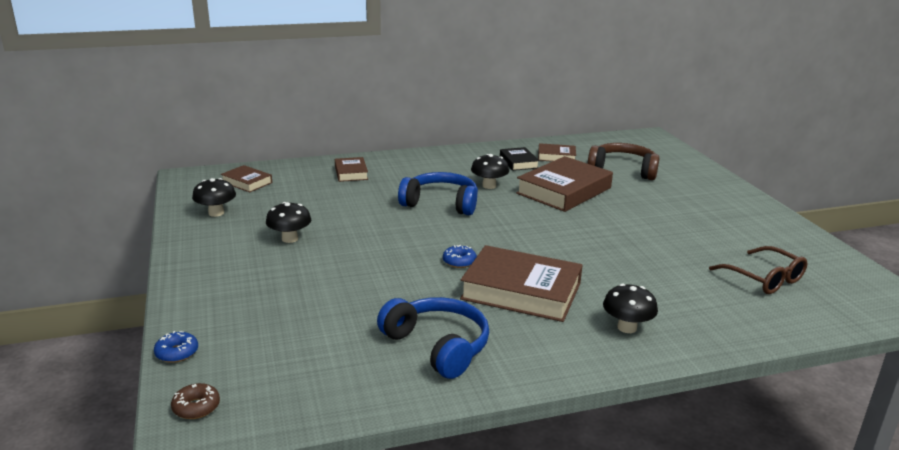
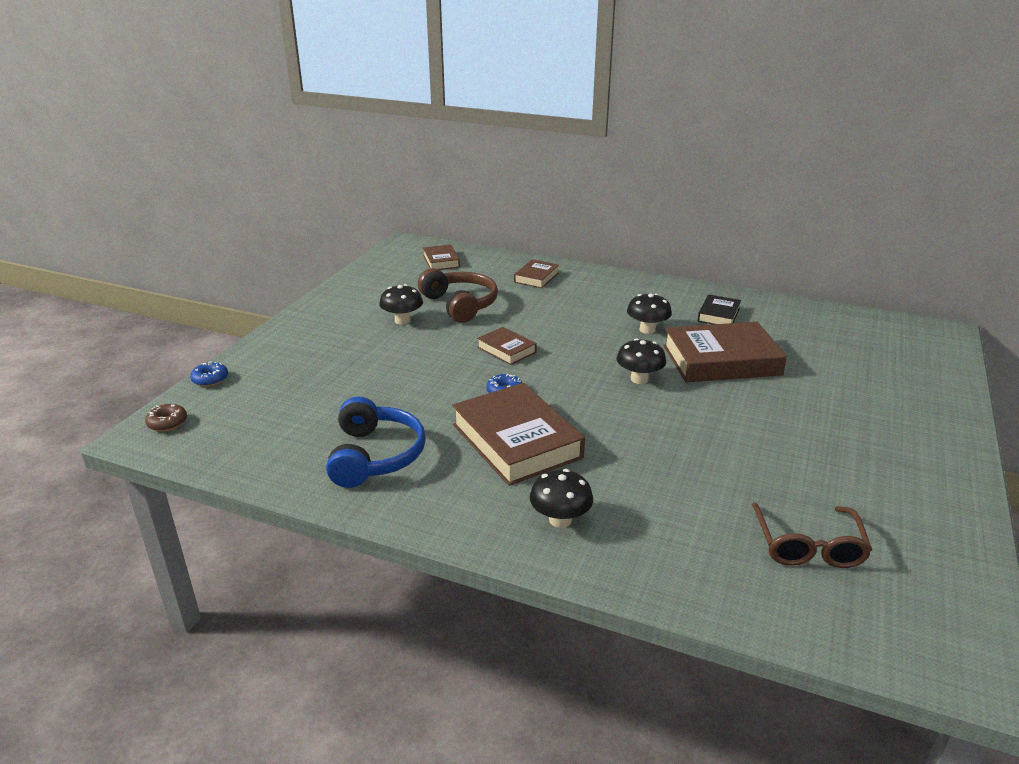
camera: 40 degrees right, 5 degrees up
(216, 213) = (382, 280): black mushroom -> black mushroom (639, 379)
(441, 203) = (572, 332): blue headphones -> none
(556, 156) = (773, 321): brown book -> brown book (506, 350)
(623, 170) = (833, 360): brown headphones -> brown headphones (460, 305)

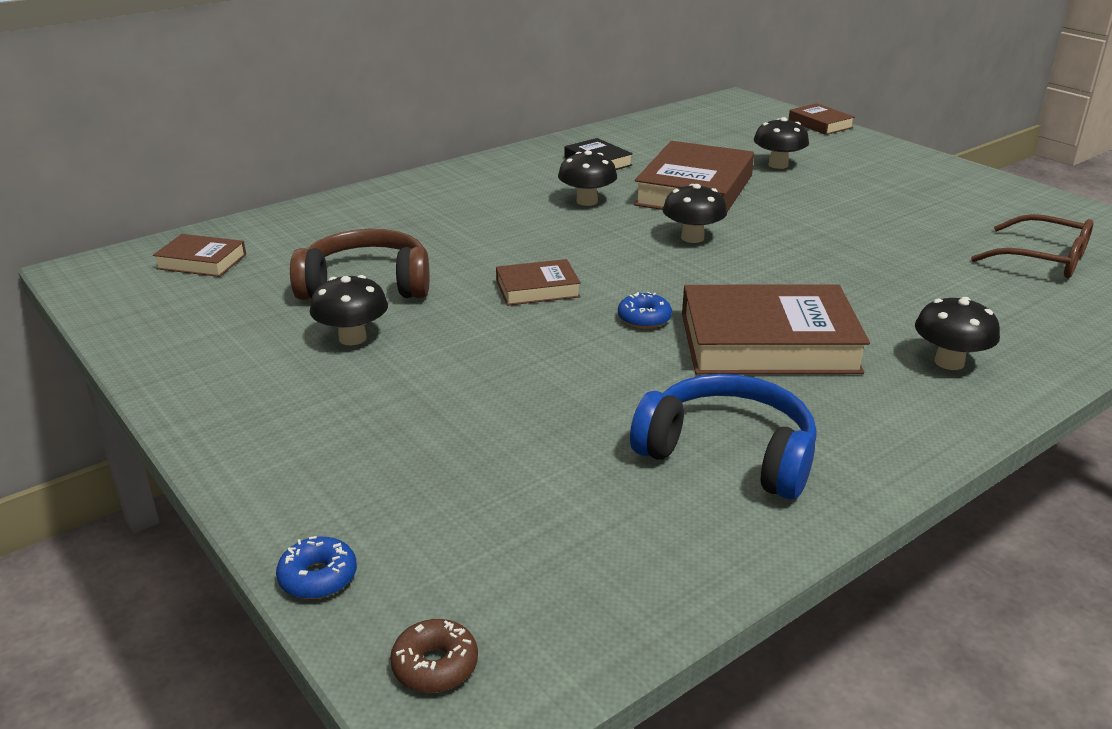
camera: 60 degrees left, 0 degrees up
(536, 277) = (364, 217): brown book -> brown book (820, 124)
(825, 381) = (778, 165): none -> black mushroom

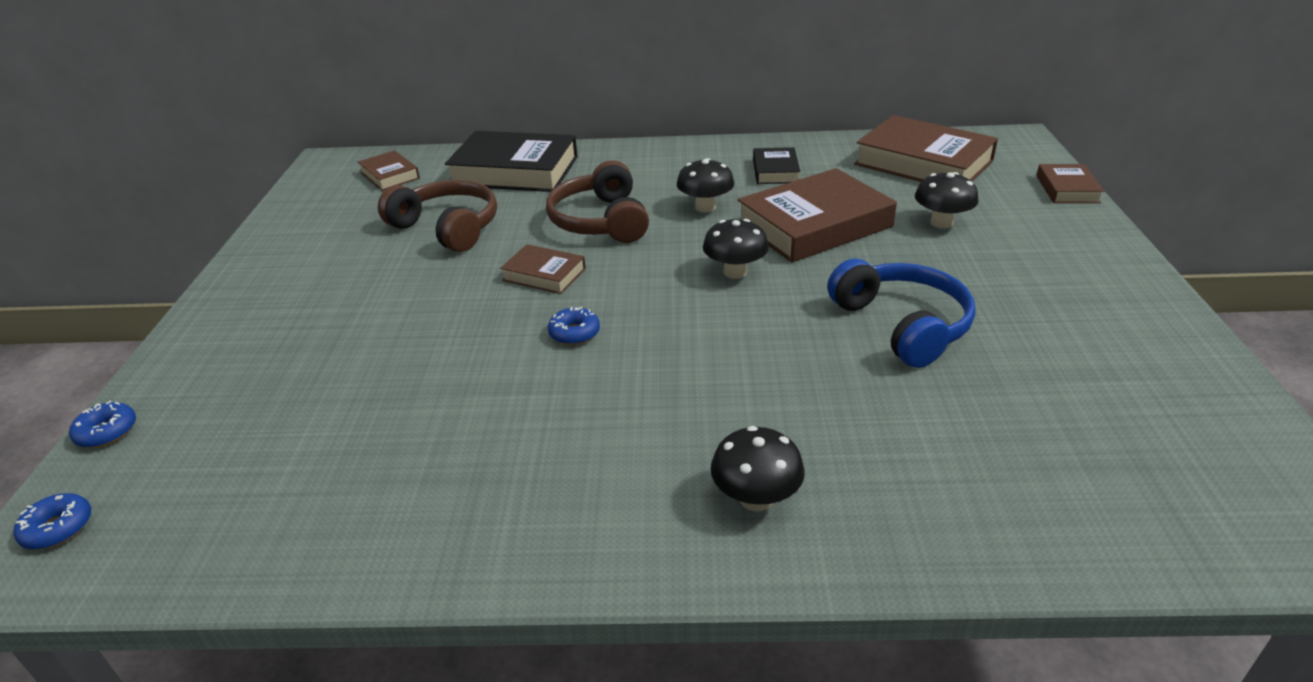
camera: 40 degrees right, 5 degrees up
(348, 221) = (515, 171): none -> black book
(352, 338) = (377, 267): black mushroom -> none
(435, 665) = (58, 528): brown donut -> blue donut
(513, 236) = (601, 221): none -> brown headphones
(728, 453) = (439, 482): blue headphones -> blue headphones (902, 325)
(768, 343) = (630, 400): brown book -> brown book (923, 163)
(1042, 259) = (1067, 435): brown glasses -> none

